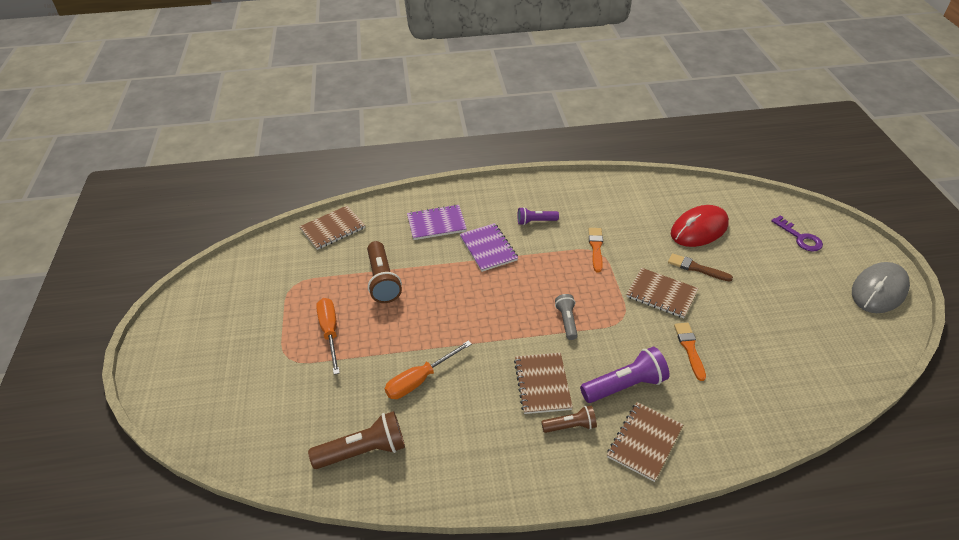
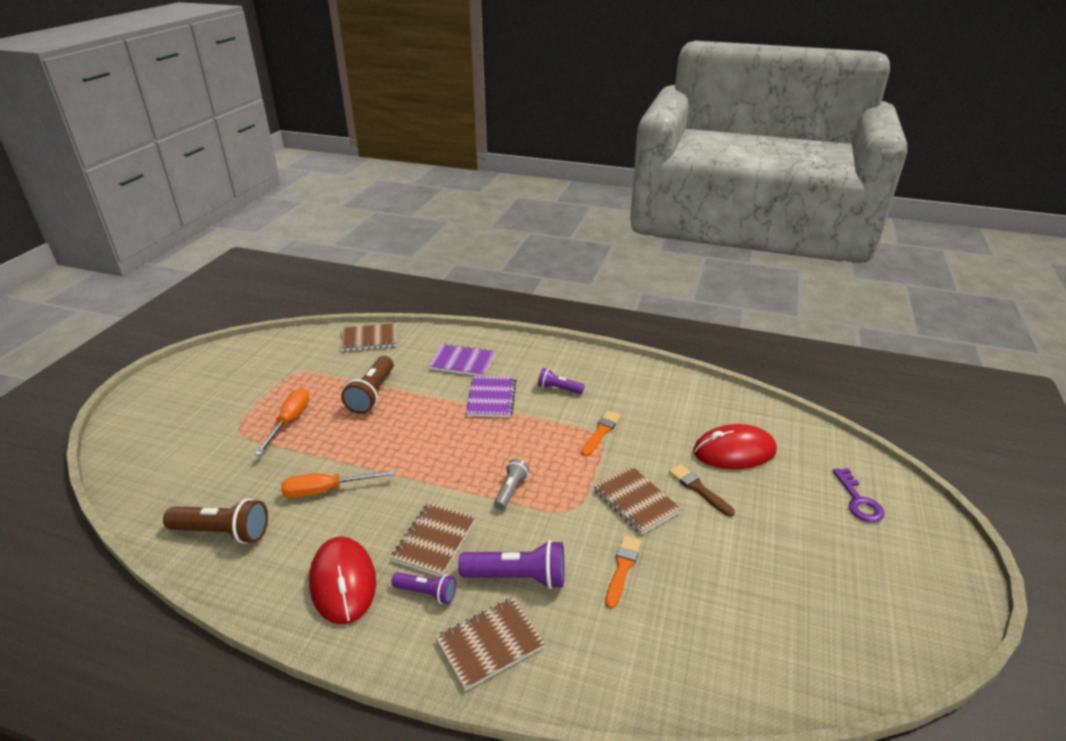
camera: 25 degrees right, 10 degrees down
(501, 446) = (343, 582): none -> red mouse
(570, 426) = (426, 593): brown flashlight -> purple flashlight
(879, 290) = (927, 597): grey mouse -> none

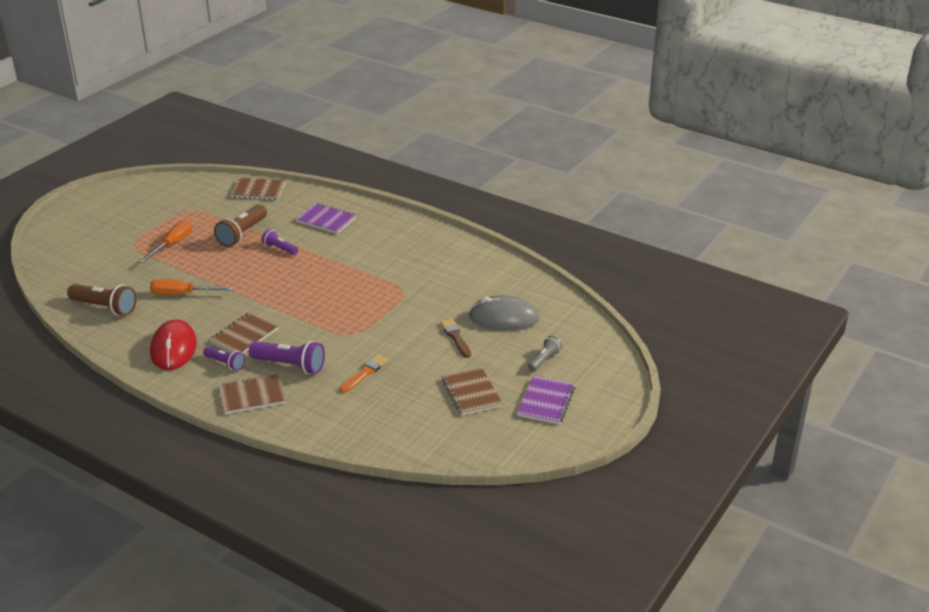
camera: 15 degrees right, 0 degrees up
(491, 398) = (335, 251): purple notebook -> purple notebook (546, 401)
(511, 490) = (314, 315): grey flashlight -> grey flashlight (544, 360)
(559, 389) = (393, 252): purple flashlight -> purple flashlight (279, 248)
(601, 432) = (407, 288): orange brush -> none
(636, 501) = (402, 337): brown notebook -> brown notebook (471, 393)
(734, 451) = (504, 318): red mouse -> grey mouse
(858, 501) = (574, 364): purple key -> none

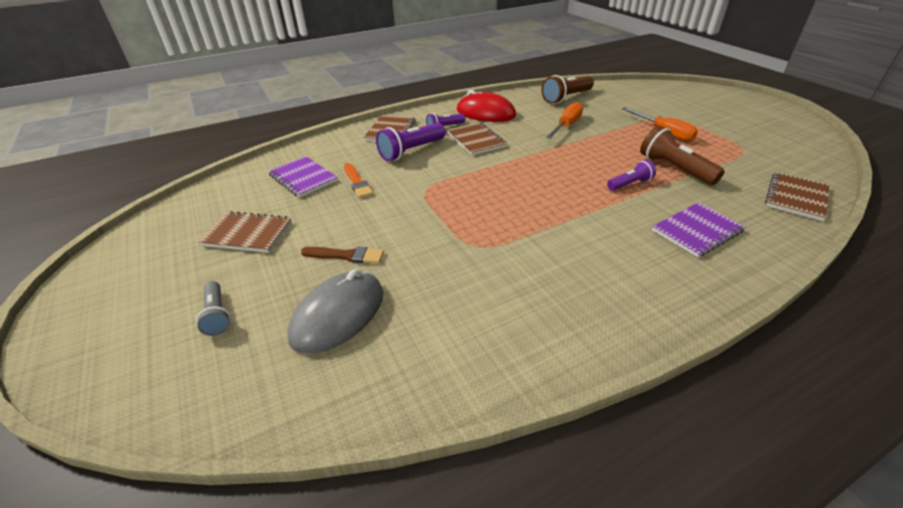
camera: 120 degrees right, 5 degrees up
(546, 401) = (159, 282): purple notebook -> purple notebook (303, 178)

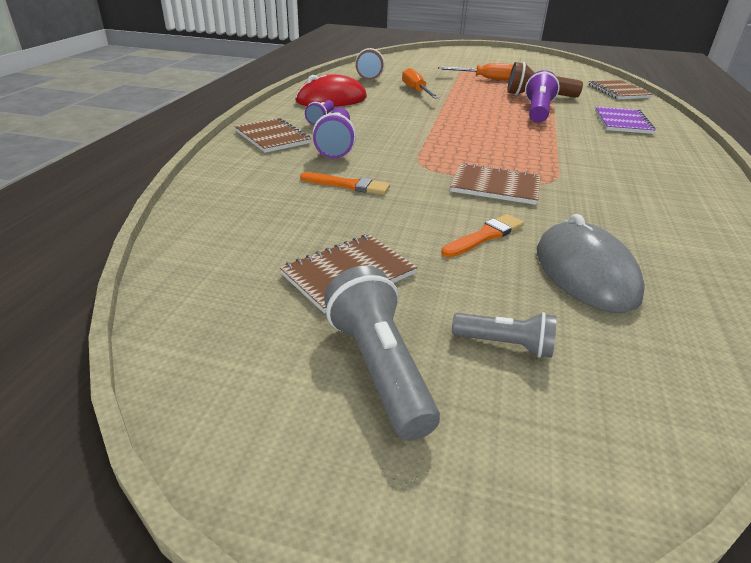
camera: 50 degrees left, 5 degrees down
(165, 284) = (379, 368): none -> grey flashlight
(303, 178) = (278, 205): purple notebook -> none
(346, 255) = (485, 236): brown brush -> orange brush
(476, 140) = (373, 120): brown notebook -> brown notebook (495, 186)
(630, 184) = (538, 112): purple flashlight -> purple flashlight, size x1.68

